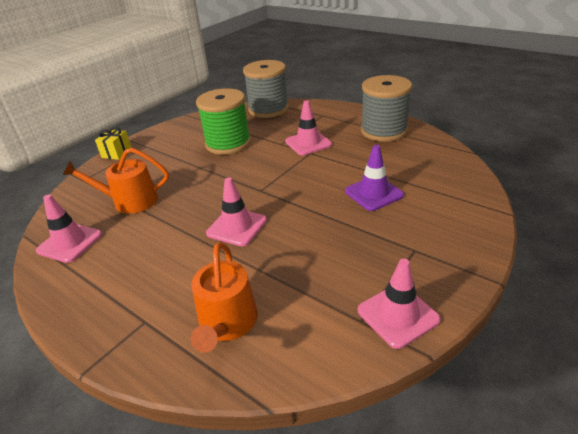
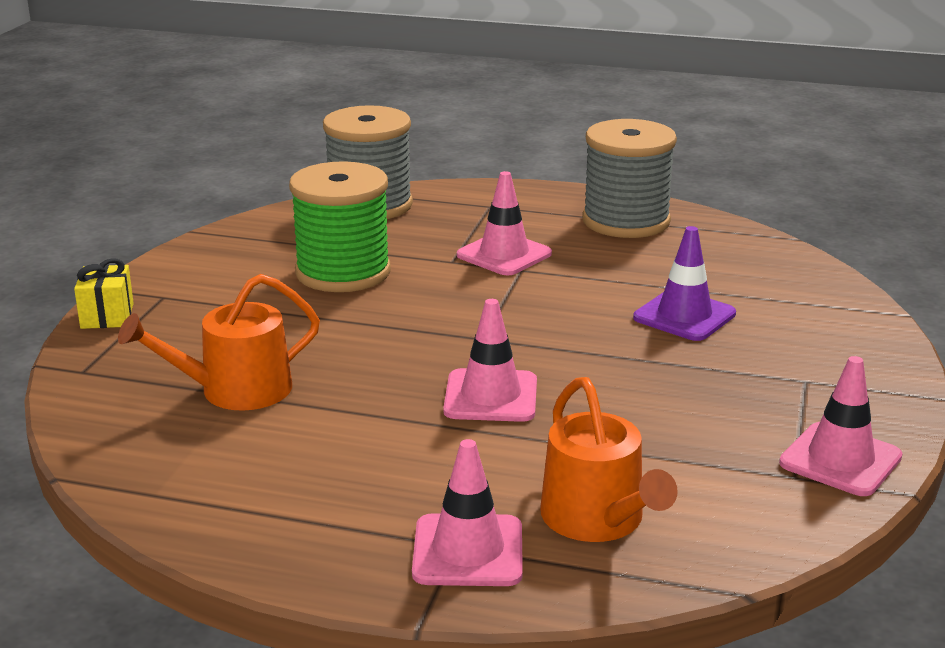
camera: 25 degrees left, 10 degrees down
(70, 243) = (181, 471): pink traffic cone -> pink traffic cone (468, 551)

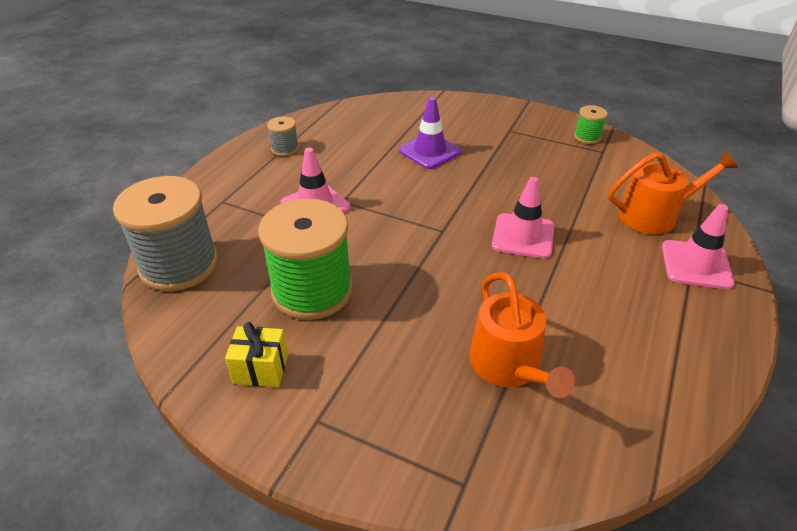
camera: 80 degrees left, 15 degrees up
(107, 316) = (348, 469): yellow gift -> yellow gift (261, 369)
(626, 221) = (285, 149): grey spool -> grey spool, size x0.45
(840, 460) = (587, 137): pink traffic cone -> green spool

